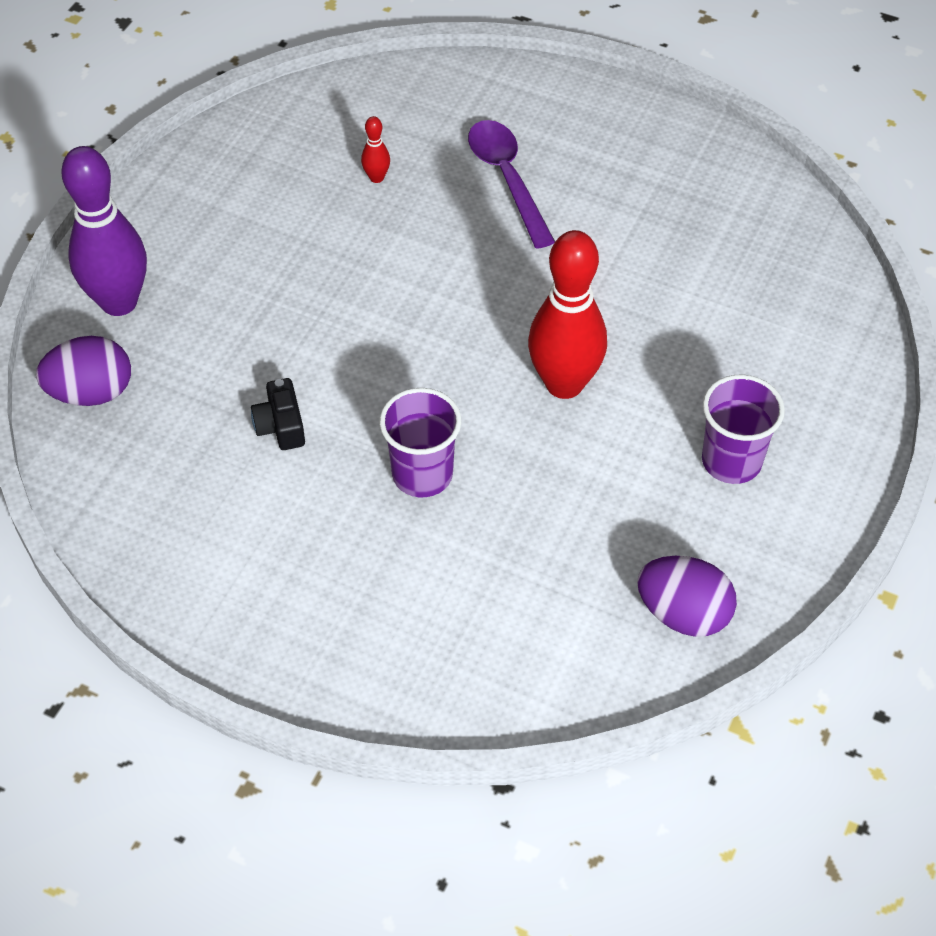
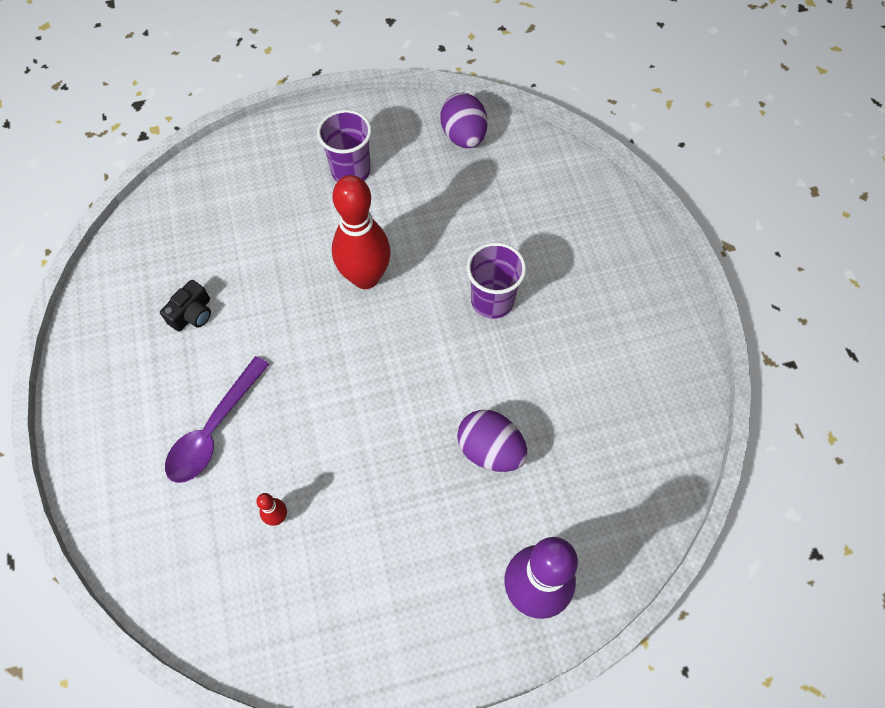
camera: 130 degrees left, 10 degrees up
(91, 393) = (613, 534): purple egg -> purple egg (490, 450)
(280, 426) = (530, 399): black camera -> black camera (192, 314)

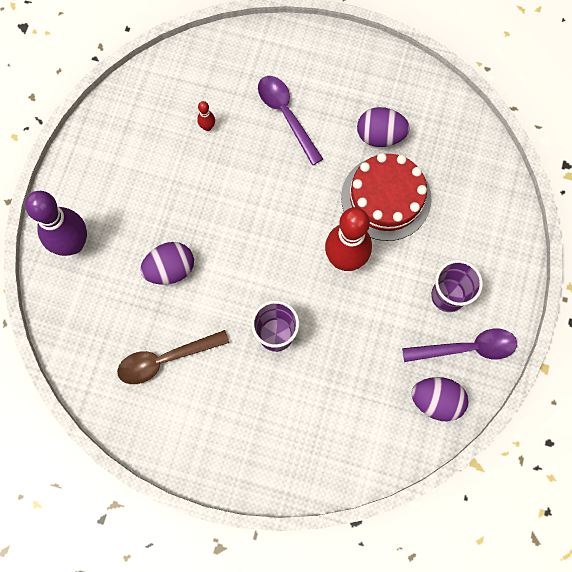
camera: 120 degrees right, 10 degrees up
(192, 314) = (380, 136): black camera -> purple egg
(270, 272) = (386, 198): none -> red cake
(395, 134) = (467, 348): none -> purple spoon
(594, 394) = (165, 359): none -> brown spoon

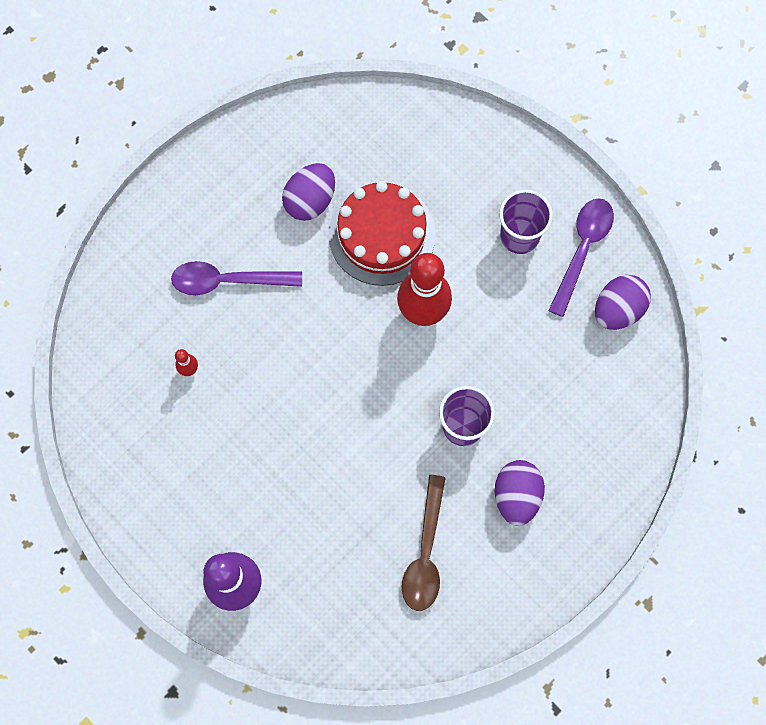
camera: 60 degrees left, 0 degrees up
(170, 269) = (329, 496): purple egg -> purple egg (516, 496)

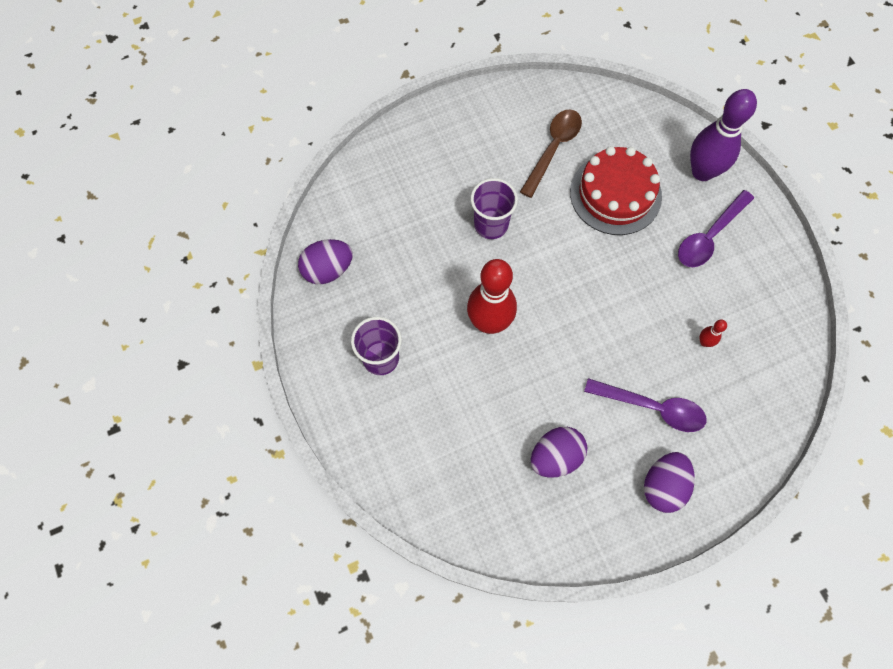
camera: 160 degrees left, 5 degrees down
(382, 234) = (501, 402): red cake -> red cake (615, 194)
(516, 496) = (469, 164): purple egg -> purple egg (663, 486)
(582, 249) = (332, 328): purple spoon -> purple spoon (709, 236)

